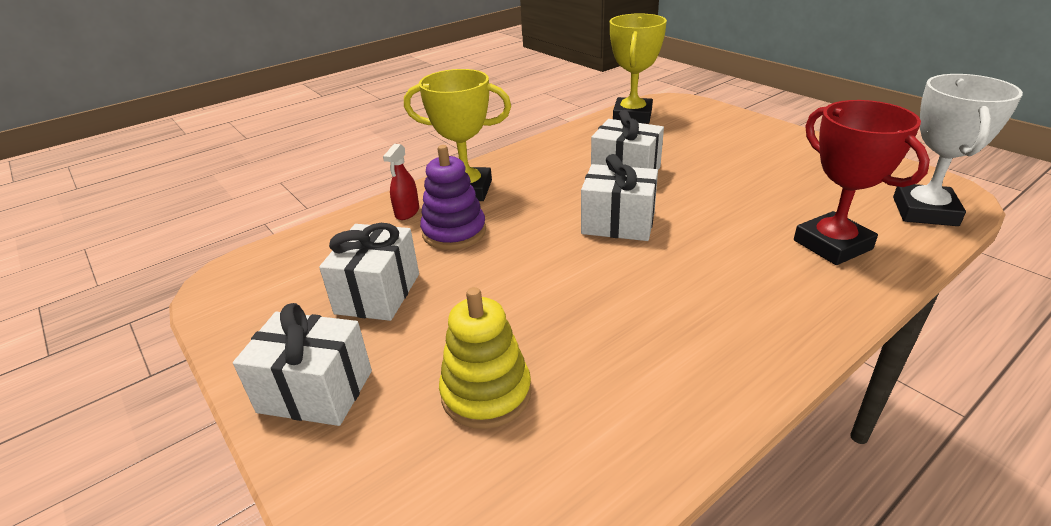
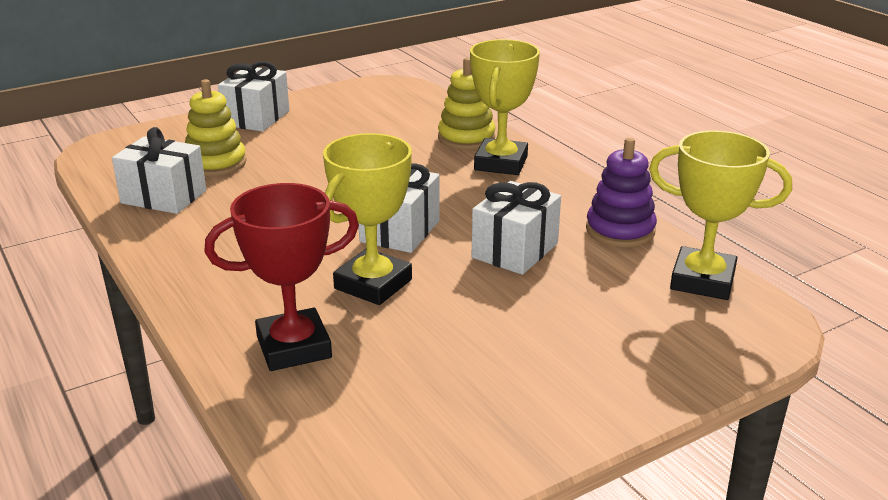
camera: 95 degrees right, 5 degrees down
(378, 293) = (346, 131): white gift -> white gift (163, 197)
(407, 212) = (466, 138): red spray bottle -> yellow stacking toy
(454, 232) = (421, 157): purple stacking toy -> purple stacking toy (620, 230)
(714, 224) = (373, 284): none -> yellow trophy
(924, 211) = (325, 450): white trophy -> none

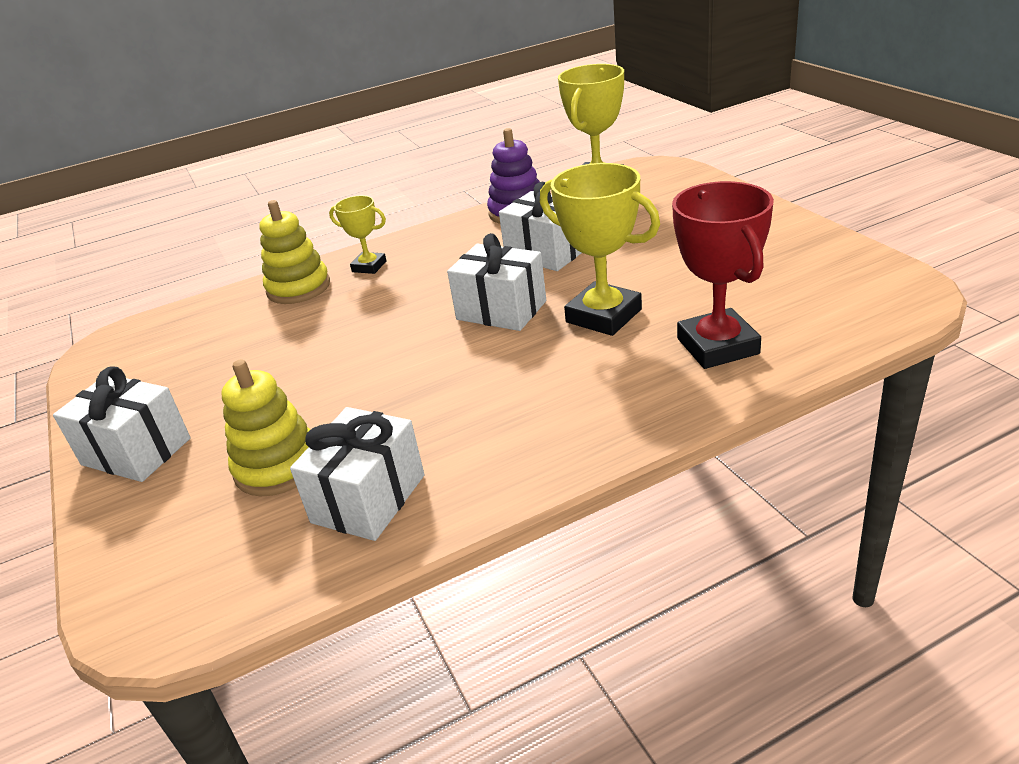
camera: 80 degrees left, 5 degrees up
(501, 163) = (369, 266): yellow trophy -> yellow trophy, size x0.56

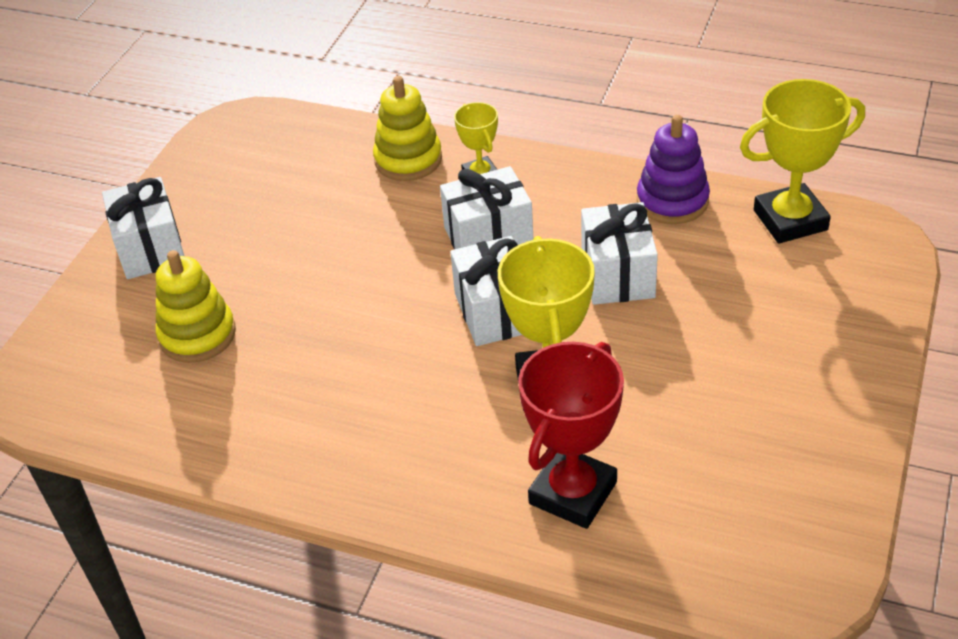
camera: 45 degrees right, 10 degrees up
(368, 499) = (206, 410): white gift -> white gift (488, 236)

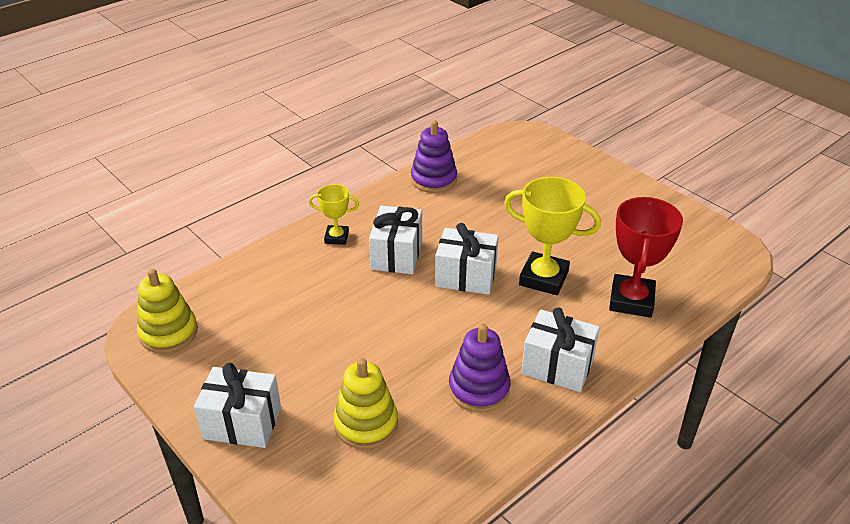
camera: 65 degrees left, 5 degrees down
(303, 403) = (479, 389): none -> purple stacking toy
(408, 159) = (286, 261): yellow stacking toy -> yellow stacking toy (168, 333)
(573, 493) = (631, 300): red trophy -> red trophy turned 45 degrees clockwise
(617, 274) = (475, 220): white gift -> white gift (557, 366)
(790, 220) = (486, 151): yellow trophy -> none

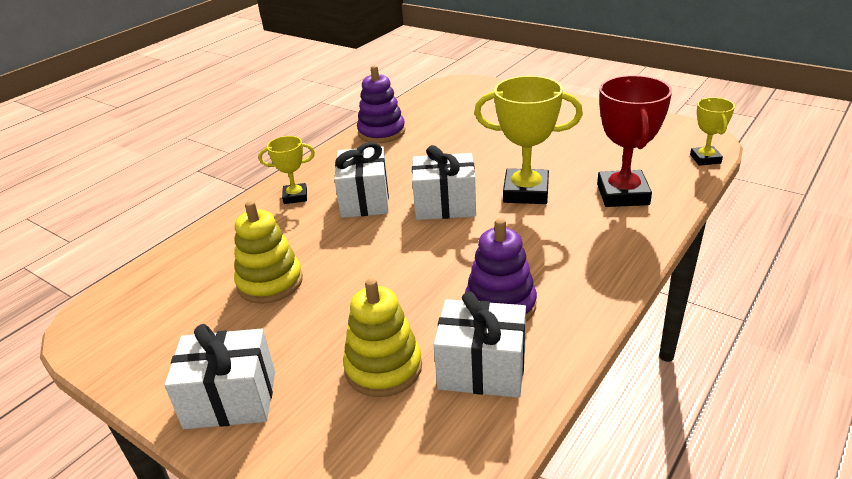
camera: 10 degrees left, 5 degrees down
(168, 333) = (120, 322): yellow stacking toy -> yellow stacking toy (270, 282)
(557, 366) = (576, 266): white gift -> white gift (482, 369)
(728, 277) = (705, 159): none -> yellow trophy

